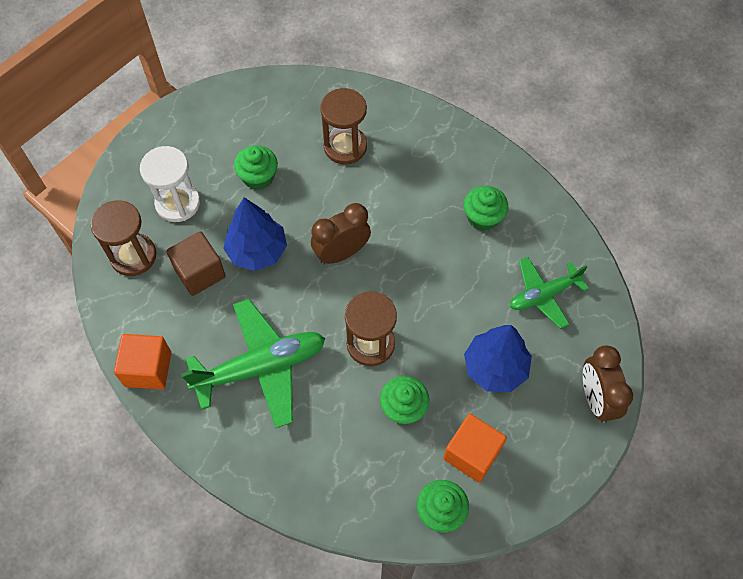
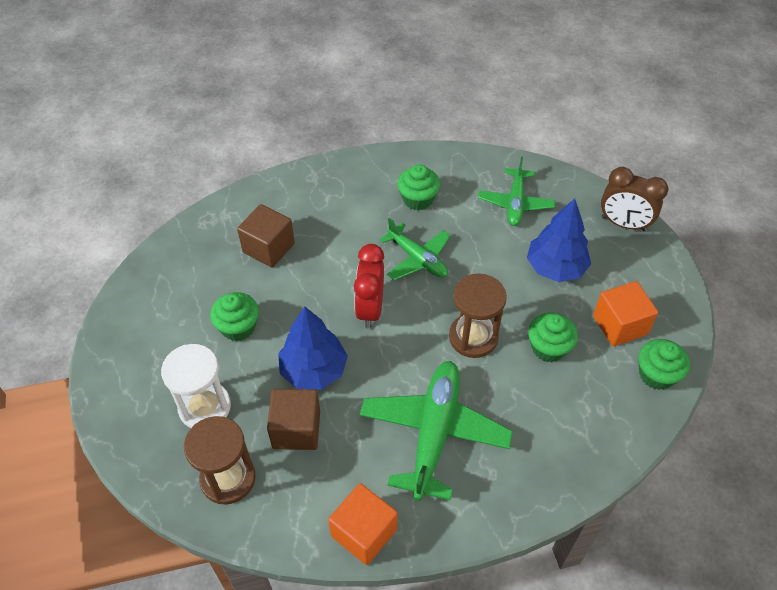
camera: 55 degrees left, 10 degrees down
(341, 253) = (370, 309): brown clock -> red clock
(345, 147) = (268, 248): brown hourglass -> brown cube
(418, 256) = (417, 259): none -> green plane

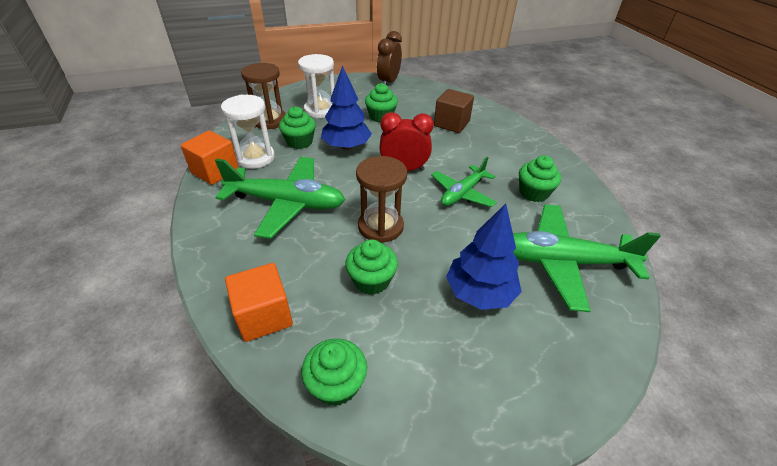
camera: 85 degrees right, 10 degrees down
(296, 429) = (299, 142): brown cube -> green cupcake
(333, 484) = (255, 158): none -> white hourglass
(515, 203) = (562, 262): green plane -> green plane, size x1.63
(619, 325) = (407, 350): orange cube -> orange cube (264, 316)
(623, 224) = (577, 373): brown clock -> brown clock (388, 82)

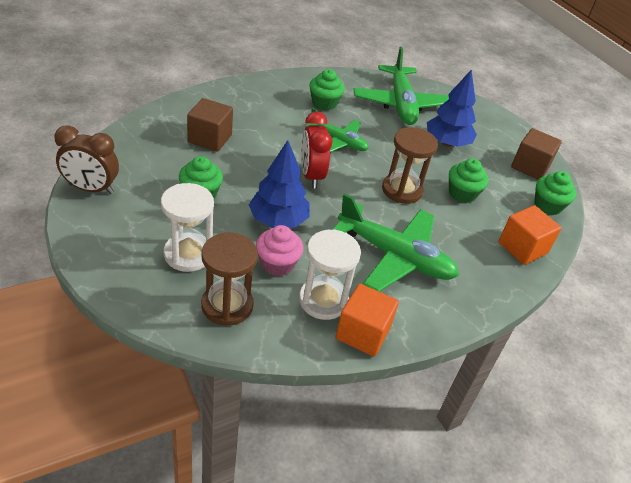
camera: 105 degrees left, 0 degrees up
(286, 203) = (395, 256): green plane -> green plane turned 120 degrees clockwise
(299, 142) = (277, 264): green cupcake -> pink cupcake
(434, 396) = (530, 166): none -> brown cube

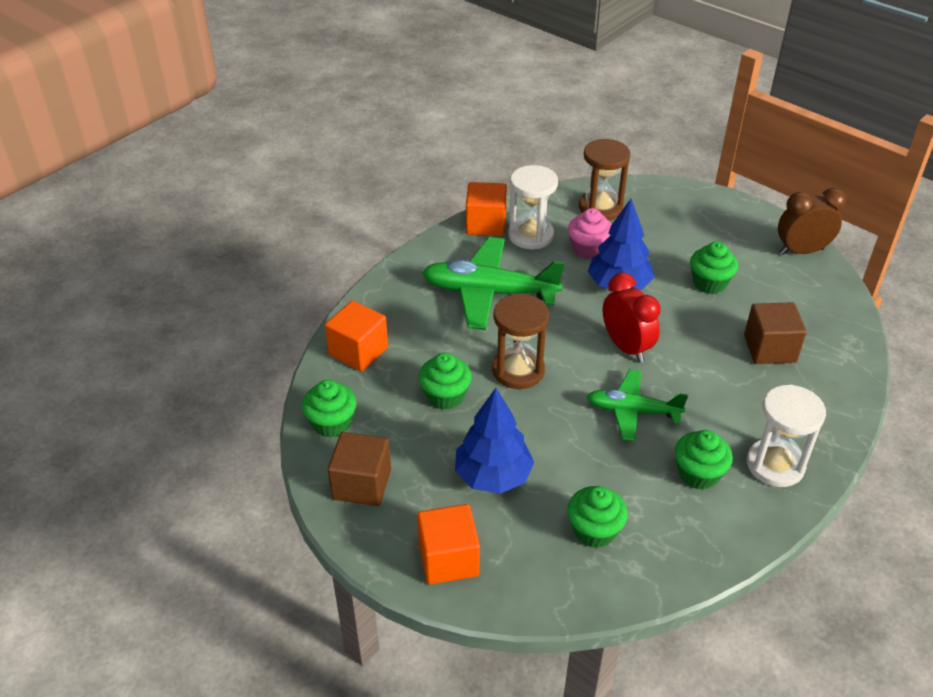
camera: 165 degrees right, 0 degrees up
(188, 254) = (664, 231): white hourglass -> white hourglass (775, 465)
(401, 104) = (594, 530): green plane -> green cupcake
(486, 120) = (448, 559): none -> orange cube

